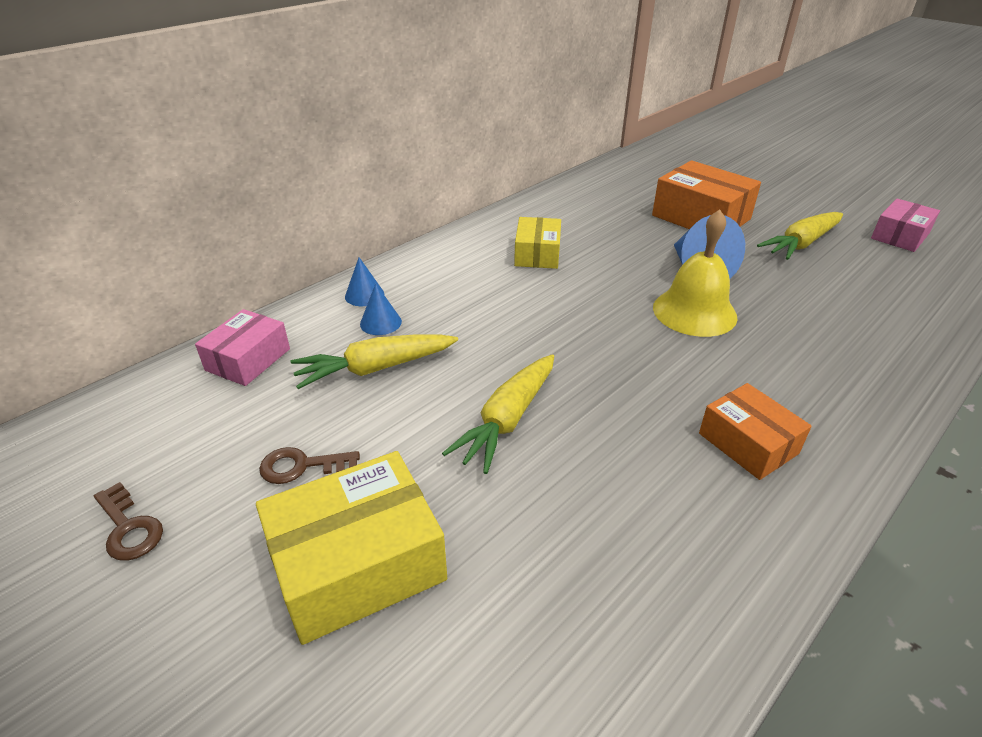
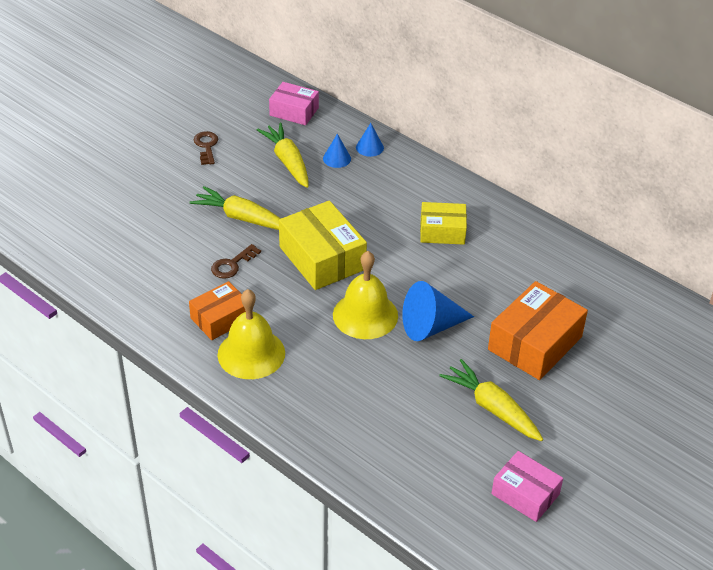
camera: 85 degrees right, 5 degrees up
(129, 528) = (170, 102): brown key -> brown key (232, 265)
(358, 564) = (145, 172): yellow box -> yellow box (322, 258)
(806, 410) = (251, 353): none -> yellow bell

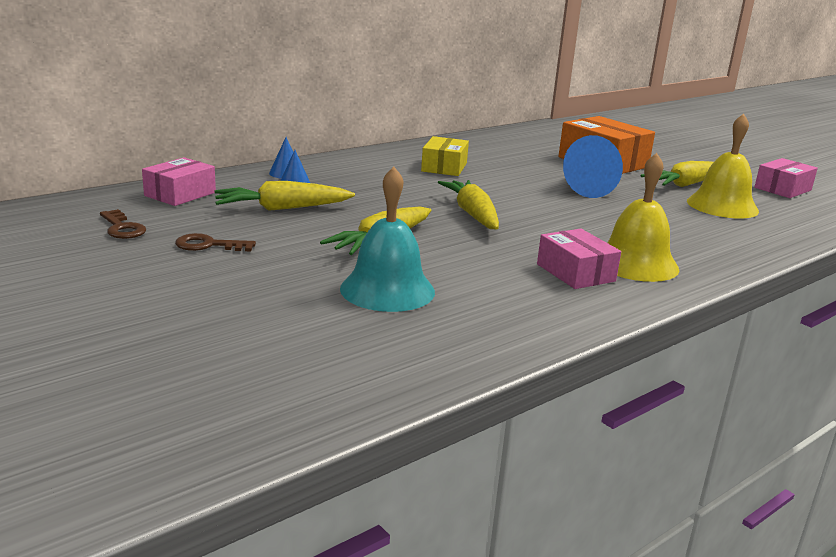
camera: 80 degrees left, 20 degrees down
(162, 231) = (387, 290): none -> turquoise bell
(220, 319) = (575, 272): orange box -> pink box
(232, 265) = (473, 256): brown key -> brown key (122, 228)
(322, 258) = (472, 214): yellow box -> yellow carrot
(365, 315) = (567, 208): yellow bell -> yellow bell (722, 206)

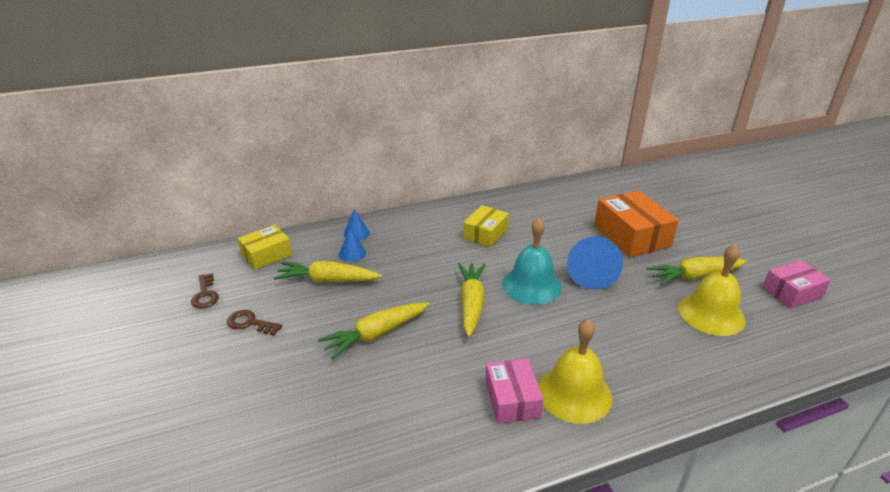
camera: 20 degrees right, 10 degrees up
(180, 194) = (267, 255): pink box -> yellow box
(387, 290) = (345, 400): turquoise bell -> turquoise bell (531, 285)

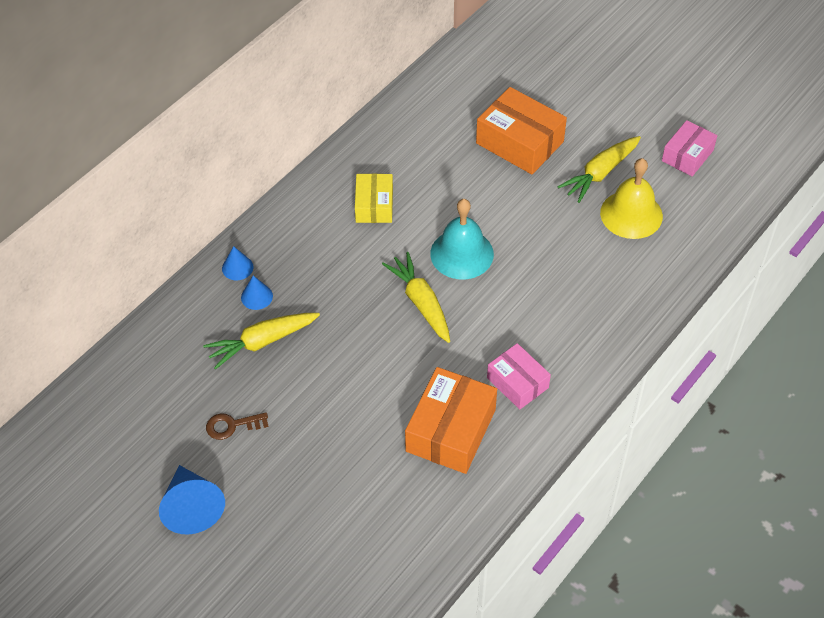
camera: 30 degrees left, 20 degrees up
(205, 295) = (153, 419): brown key -> none
(267, 255) = (167, 342): yellow box -> none
(376, 335) = (360, 379): yellow carrot -> none
(417, 410) = (451, 430): none -> orange box
(574, 393) = (561, 352): yellow bell -> none
(590, 274) = (507, 214): blue cone -> blue cone (192, 507)

